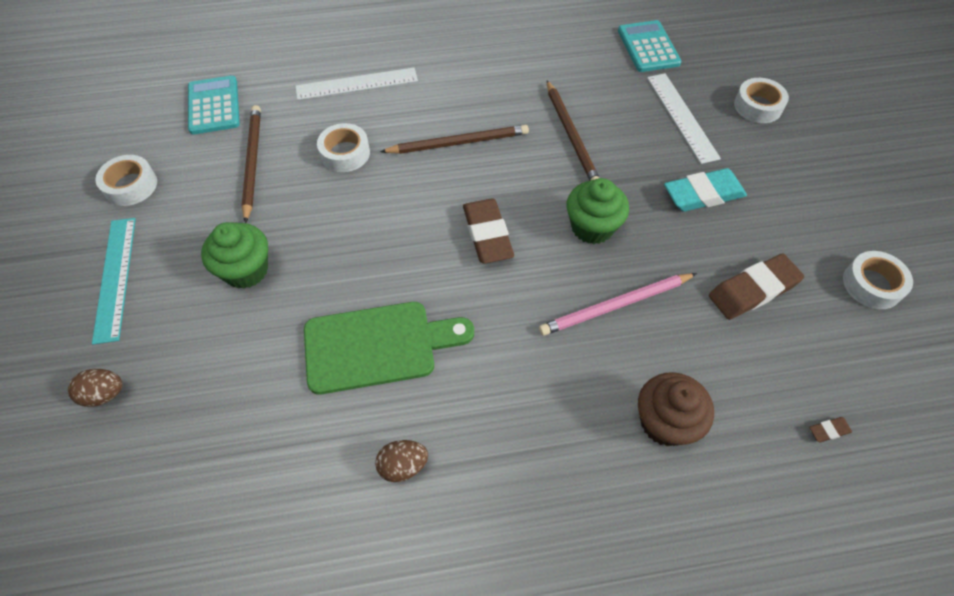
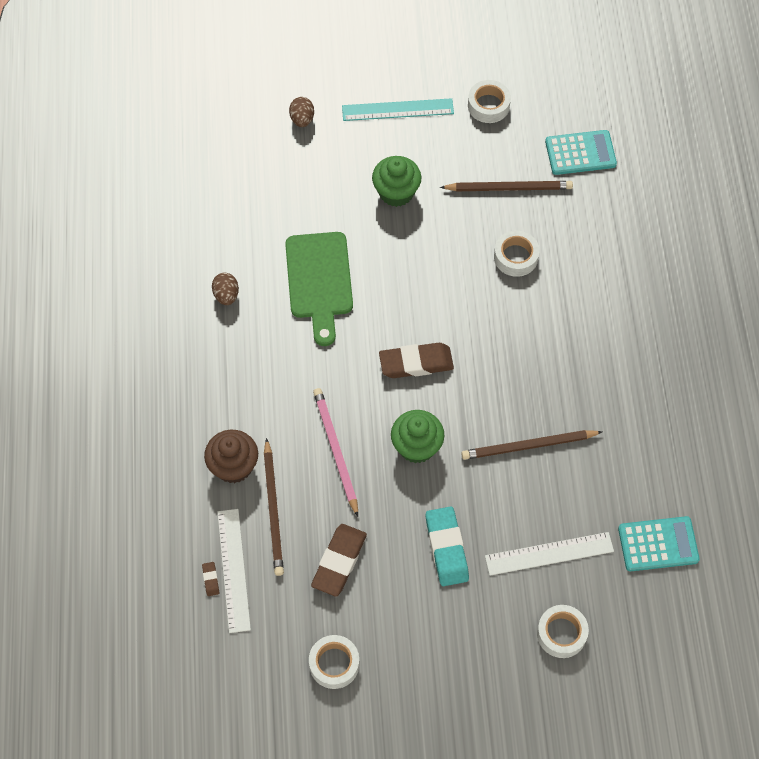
camera: 95 degrees right, 5 degrees up
(357, 84) = (606, 265): white ruler -> white ruler (233, 570)
(458, 143) = (523, 348): brown pencil -> brown pencil (273, 510)
(753, 290) = (339, 562): brown eraser -> brown eraser turned 45 degrees clockwise

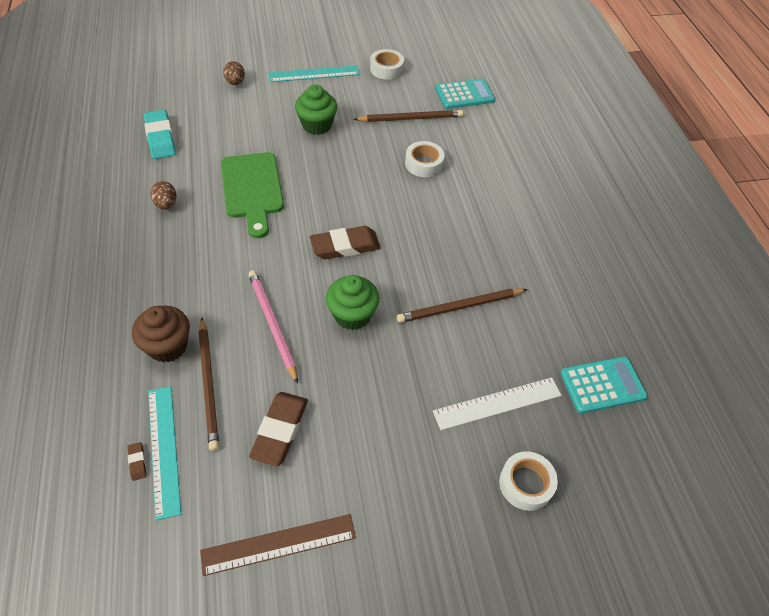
camera: 10 degrees left, 10 degrees down
(233, 570) = (164, 449): white ruler -> turquoise ruler
(334, 664) = (279, 544): white tape -> brown ruler
(446, 548) = (392, 407): turquoise eraser -> turquoise eraser (160, 138)

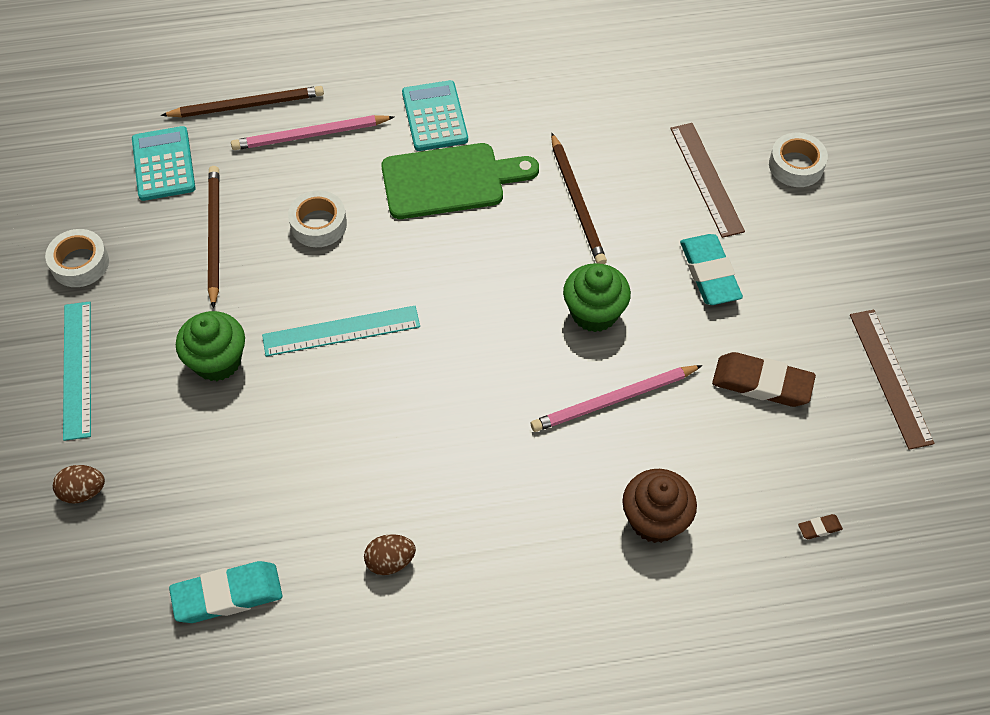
camera: 85 degrees left, 5 degrees up
(164, 449) = (799, 502): turquoise ruler -> turquoise ruler (341, 331)
(209, 384) = (708, 464): brown pencil -> brown pencil (247, 105)
(252, 189) = (362, 443): green cutting board -> green cutting board (450, 181)
(345, 246) = (479, 321): brown eraser -> none
(393, 398) = (709, 273): none -> turquoise eraser
(497, 403) = (706, 179): white ruler -> brown ruler
(500, 157) = (310, 135): none -> pink pencil
(602, 385) = (675, 87): turquoise calculator -> turquoise calculator (434, 116)

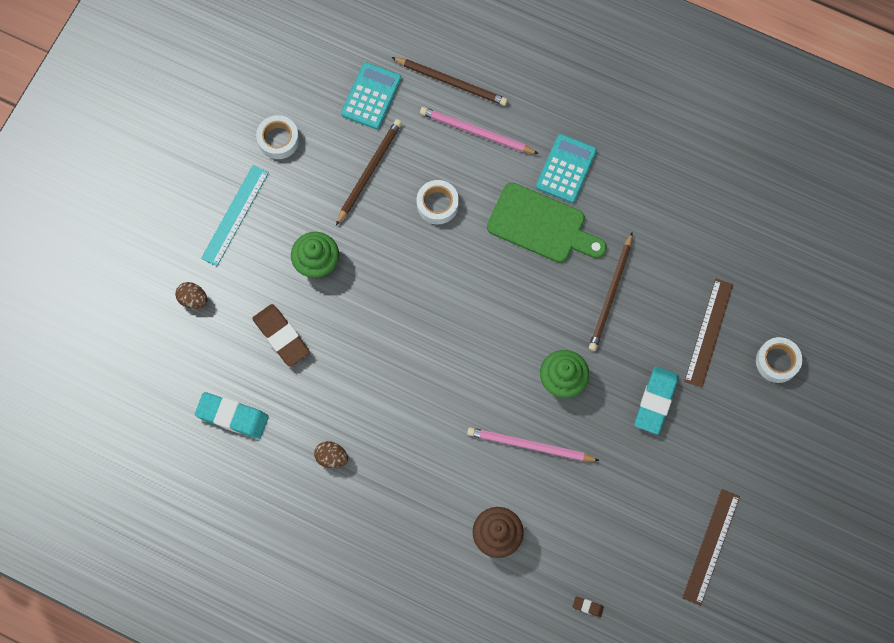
camera: 35 degrees right, 15 degrees up
(341, 331) = (401, 290): turquoise ruler -> none
(762, 383) = (628, 496): brown eraser -> brown eraser (281, 336)

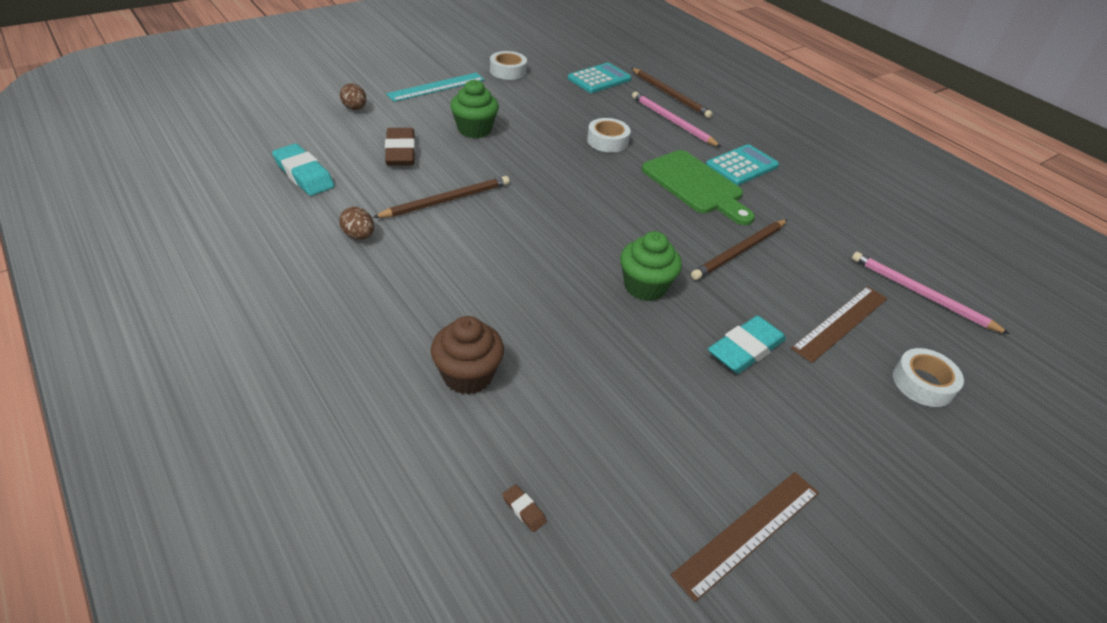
camera: 25 degrees right, 30 degrees down
(369, 171) = (564, 107): brown pencil -> brown pencil (446, 200)
(529, 445) = (570, 319): pink pencil -> pink pencil (921, 294)

